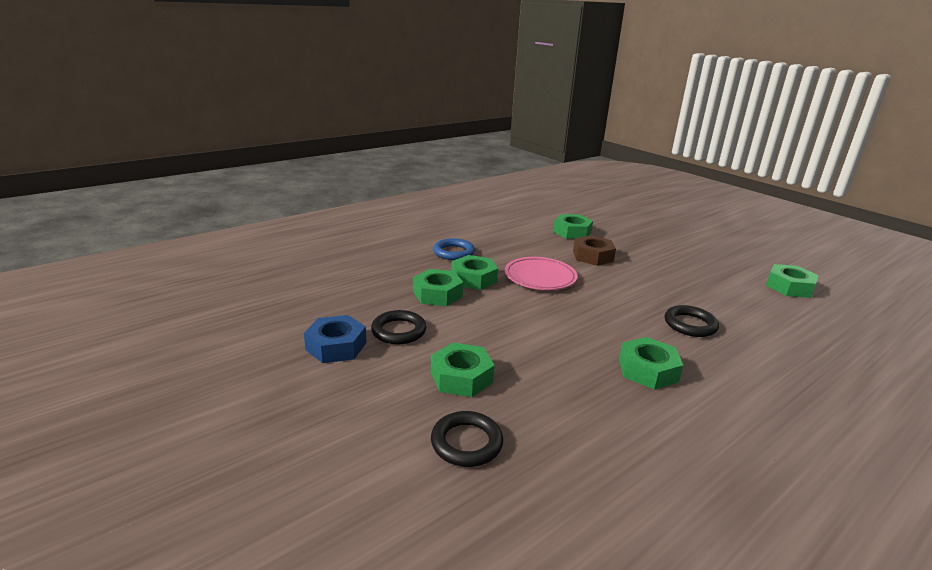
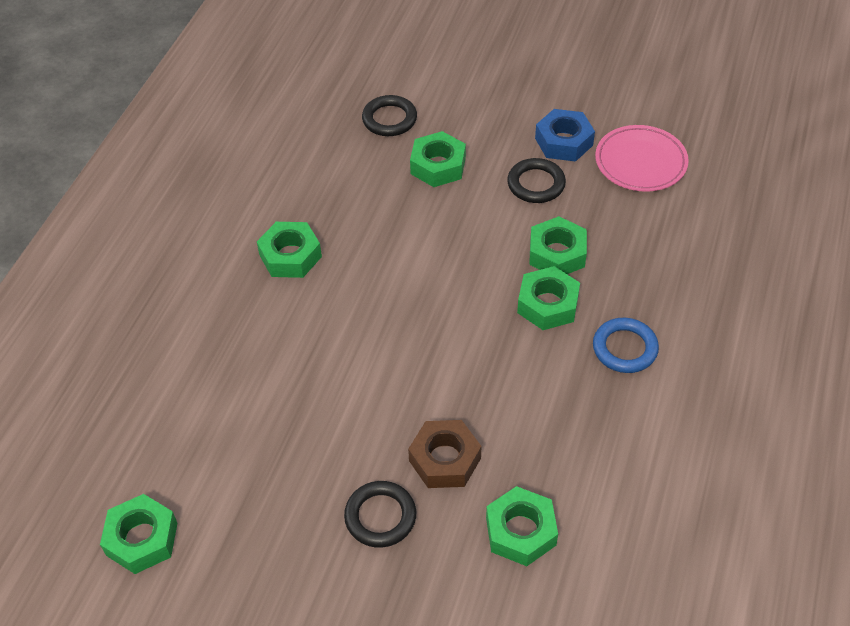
camera: 150 degrees right, 25 degrees up
(540, 277) = (477, 355): pink plate -> pink plate (640, 162)
(690, 325) = (266, 355): black ring -> black ring (380, 516)

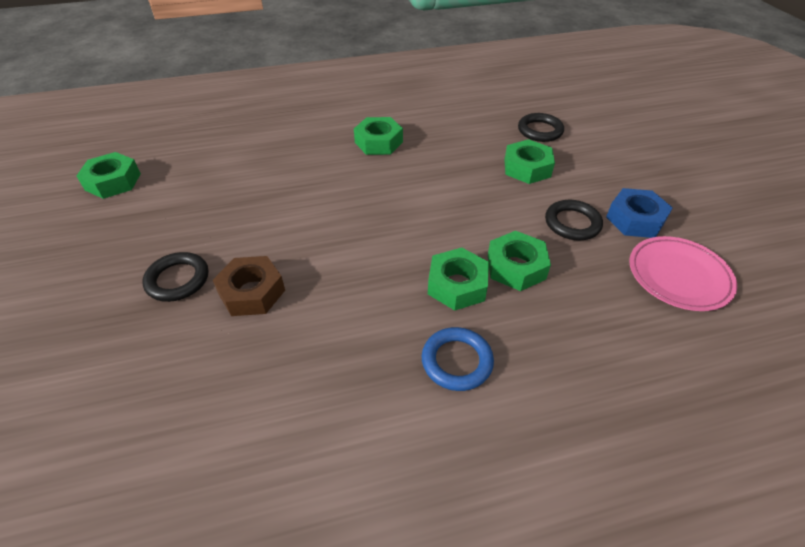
camera: 55 degrees right, 5 degrees down
(521, 531) = (201, 375): green nut -> none

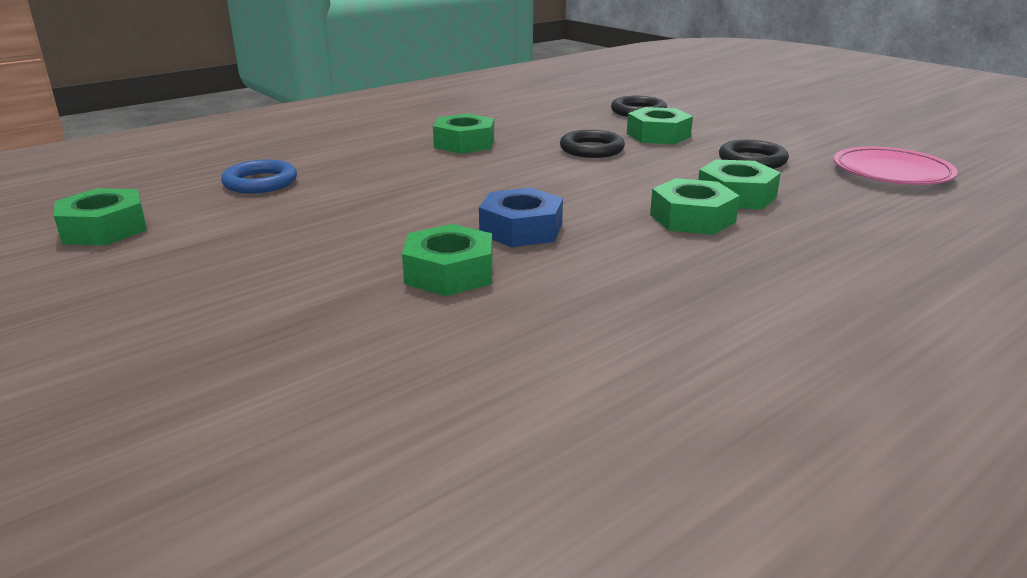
camera: 25 degrees left, 20 degrees down
(178, 280) = (326, 285): black ring -> black ring (591, 149)
(252, 292) = (449, 273): brown nut -> green nut
(457, 361) = (763, 265): blue ring -> blue ring (260, 182)
(635, 219) = (807, 148): blue nut -> blue nut (521, 229)

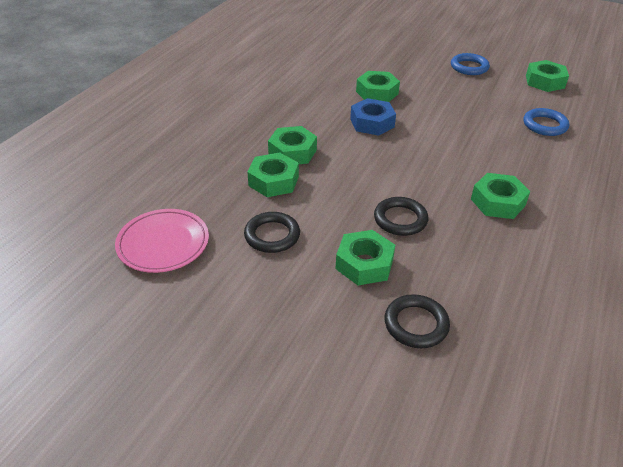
camera: 155 degrees right, 15 degrees up
(168, 282) = (469, 67): none -> blue ring

